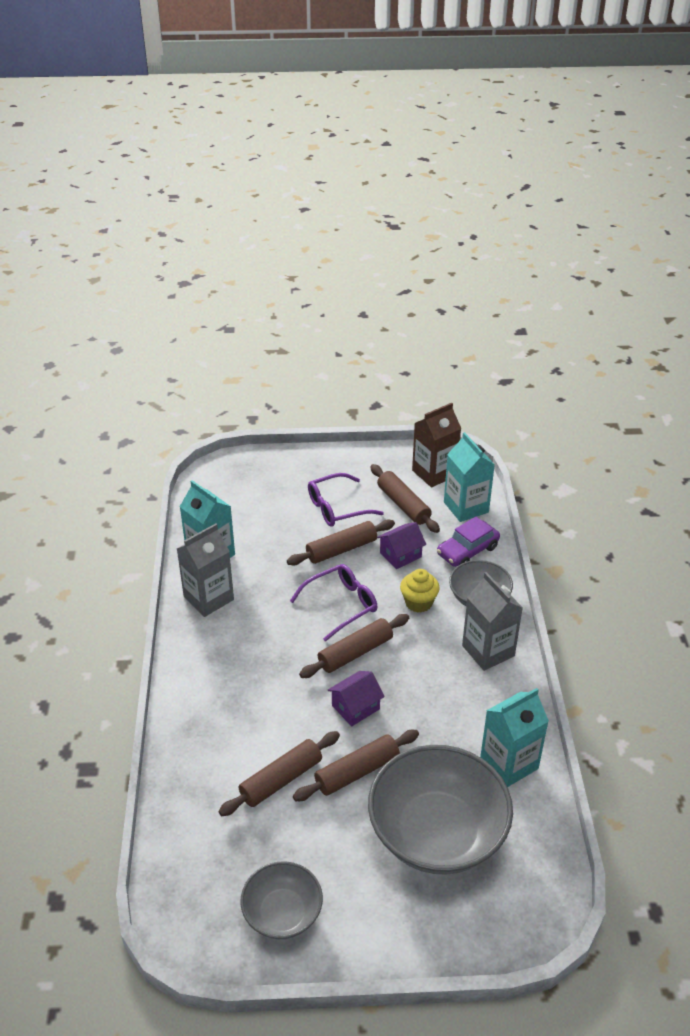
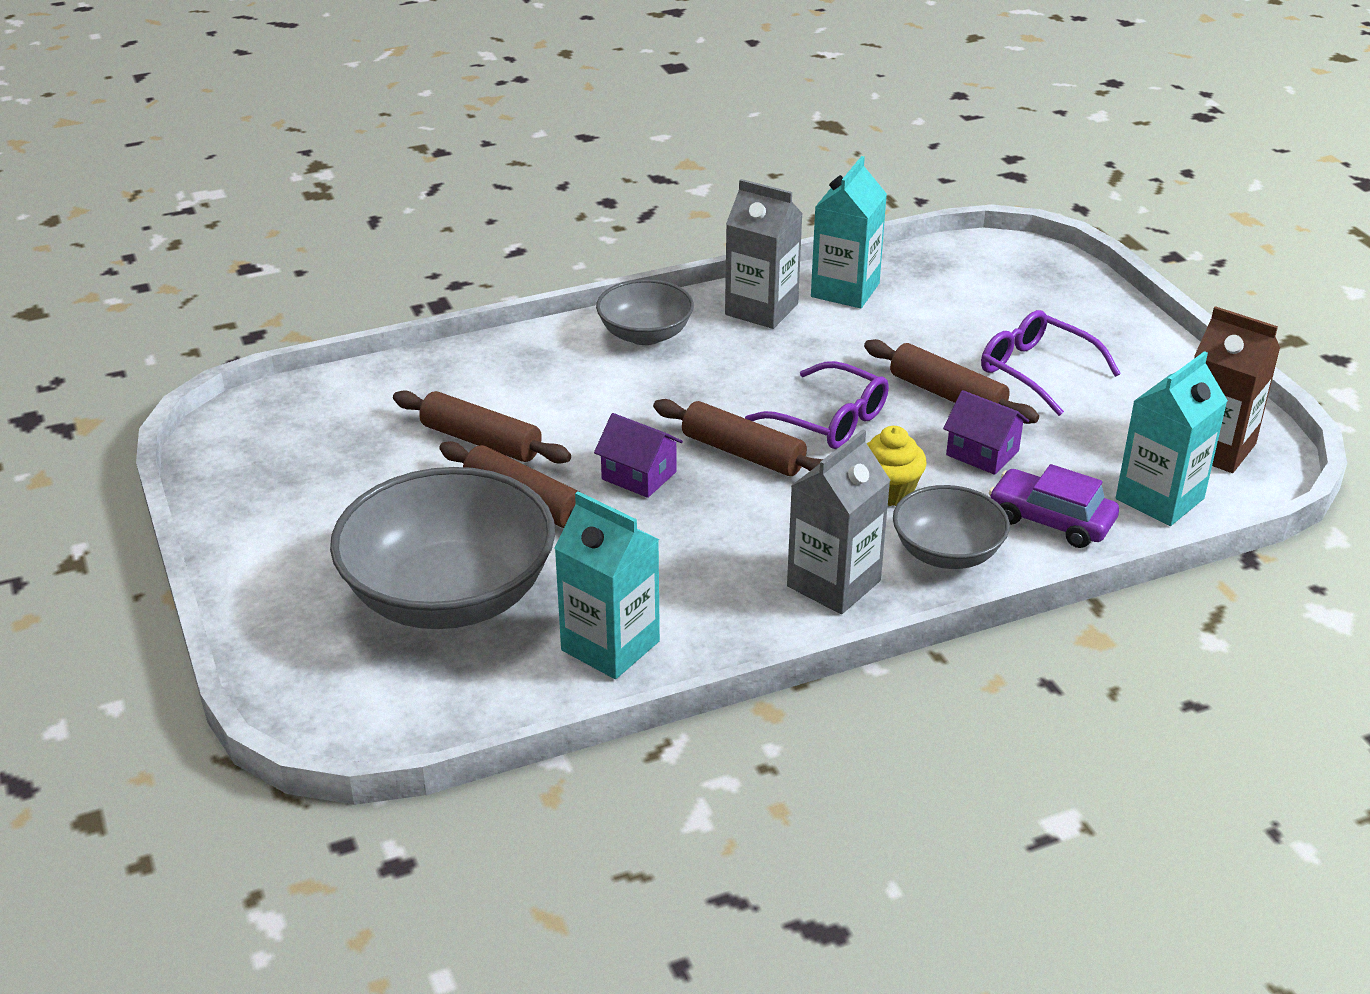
camera: 70 degrees right, 5 degrees down
(282, 913) = (278, 489): grey bowl -> grey bowl (645, 334)
(403, 505) = (1103, 432): brown rolling pin -> none

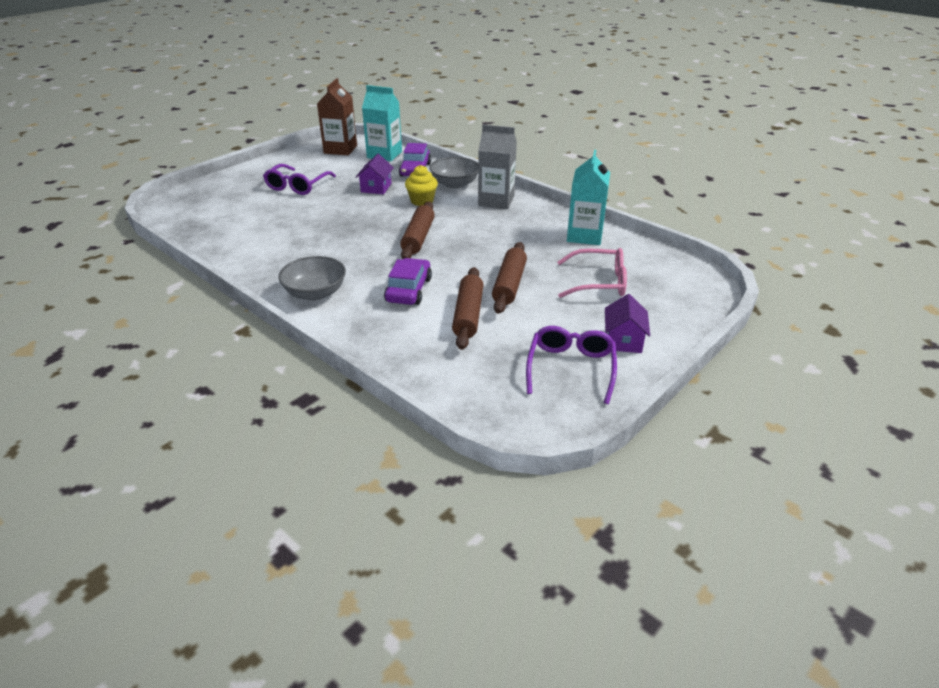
camera: 115 degrees left, 0 degrees up
(449, 595) = (598, 282): grey bowl -> pink glasses
(589, 408) = (409, 290): none -> purple car
(639, 475) = (459, 259): purple house -> purple house (623, 340)
(761, 309) = (266, 263): grey carton -> none
(829, 420) = (373, 223): purple glasses -> purple glasses (571, 368)
(845, 290) = (232, 243): turquoise carton -> none
(947, 395) = (331, 201): brown rolling pin -> none

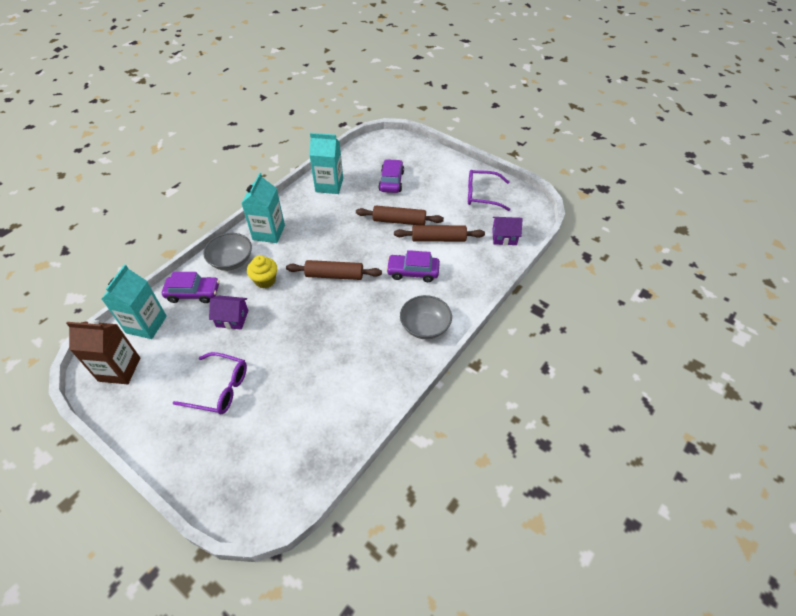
camera: 95 degrees left, 15 degrees up
(496, 201) = (269, 232): grey carton -> turquoise carton
(598, 282) = (391, 181): pink glasses -> purple car
(623, 340) = (451, 174): purple house -> purple house (504, 237)

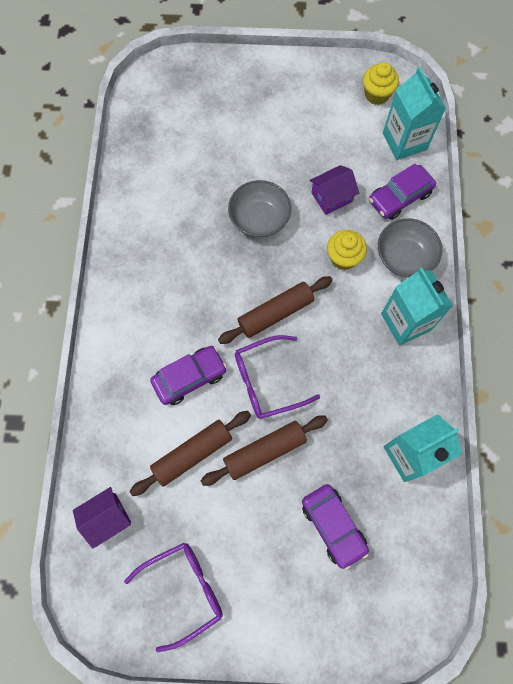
camera: 145 degrees right, 20 degrees up
(119, 369) = (377, 95): brown carton -> yellow cupcake
(219, 388) = (274, 132): purple glasses -> purple glasses (267, 381)
(425, 326) = (128, 312): grey bowl -> grey bowl (259, 219)

